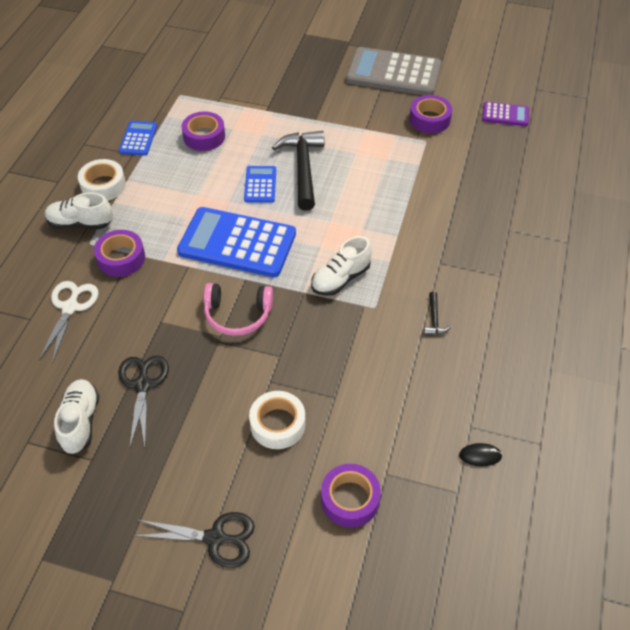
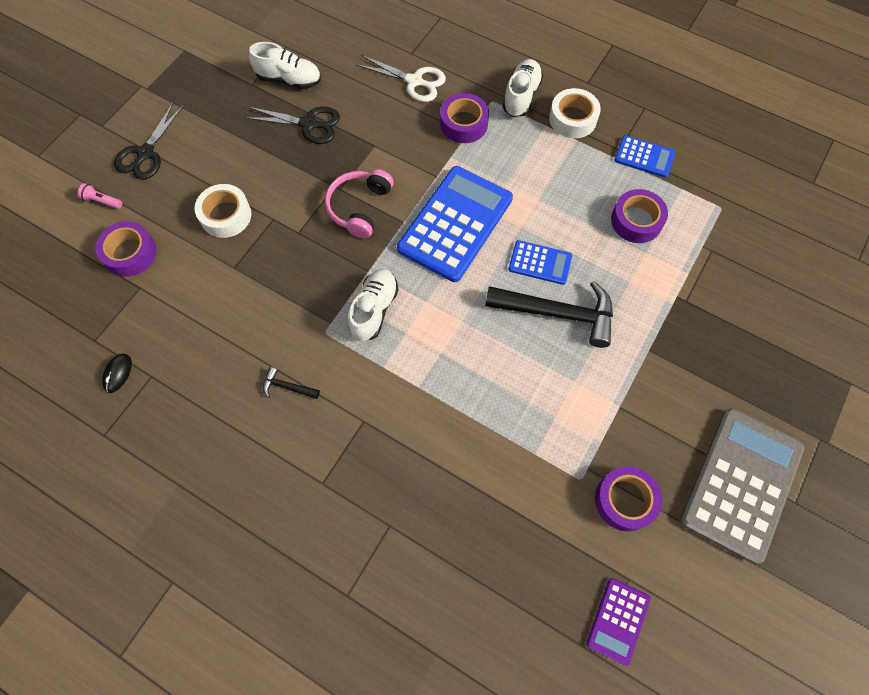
camera: 105 degrees right, 15 degrees up
(293, 559) = (102, 201): none -> pink flashlight
(340, 279) = (374, 310): white shoe -> white shoe turned 45 degrees clockwise

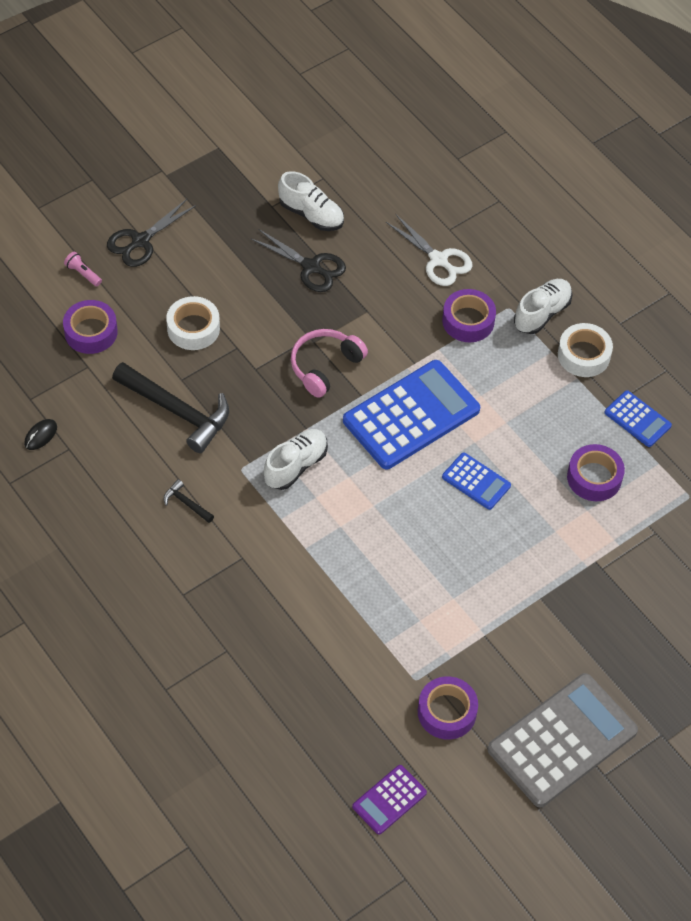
camera: 20 degrees right, 10 degrees down
(557, 314) = (469, 533): black hammer -> black hammer (177, 411)

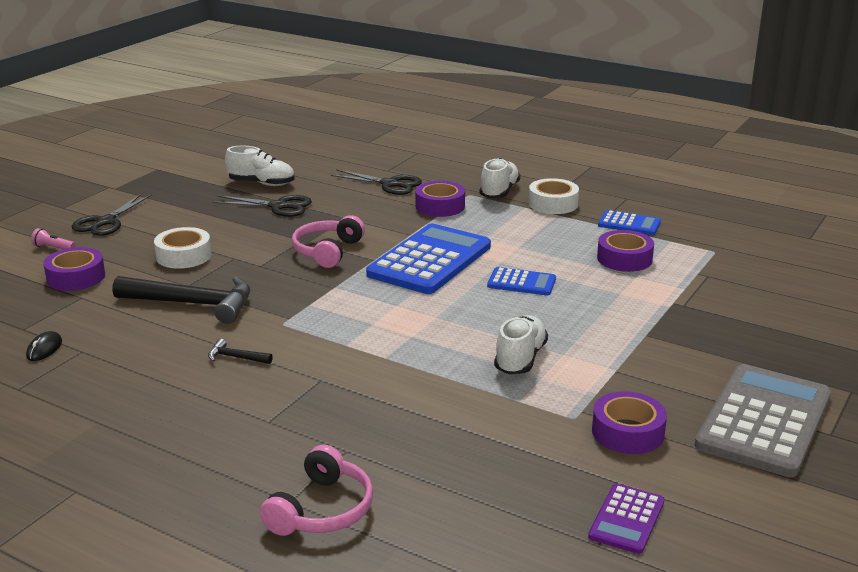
camera: 20 degrees left, 30 degrees down
(183, 707) = (321, 510): none -> pink headphones
(296, 466) = (338, 310): white shoe -> white shoe (520, 359)
(438, 260) = (389, 184): white scissors -> black scissors

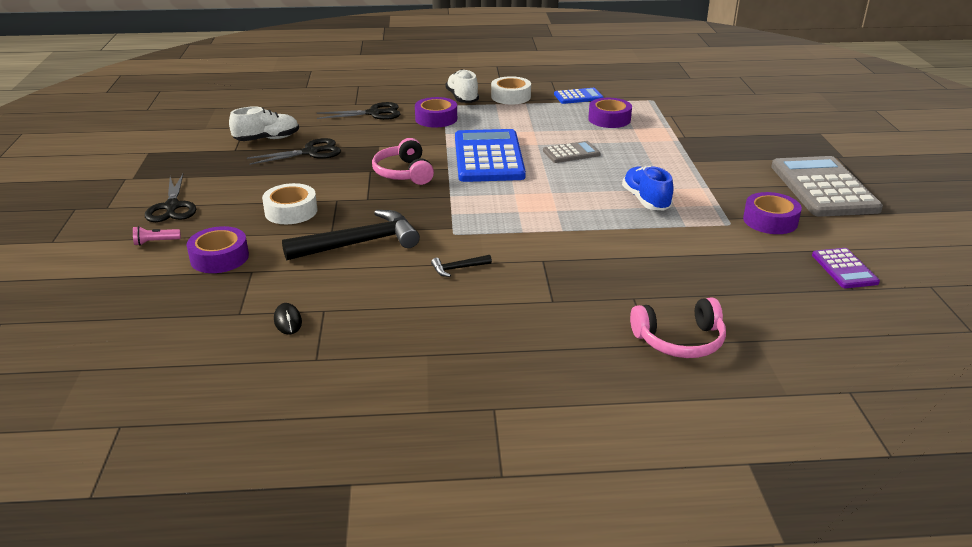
camera: 35 degrees left, 5 degrees up
(321, 510) = (680, 340): pink headphones -> pink headphones turned 90 degrees clockwise
(520, 359) = (646, 200): white shoe -> blue shoe
(521, 282) = (571, 153): blue calculator -> grey calculator

